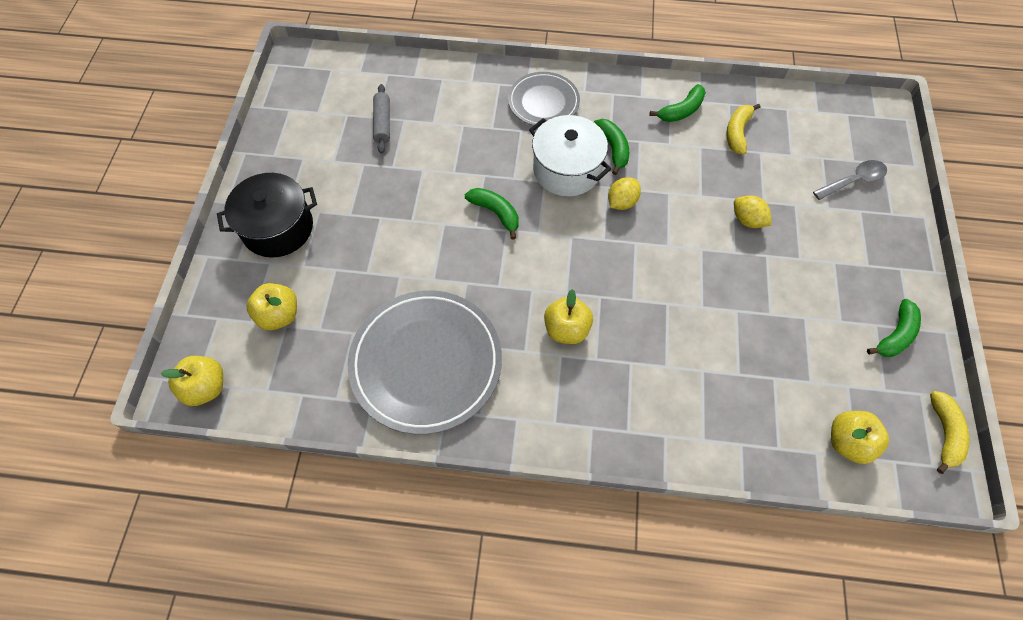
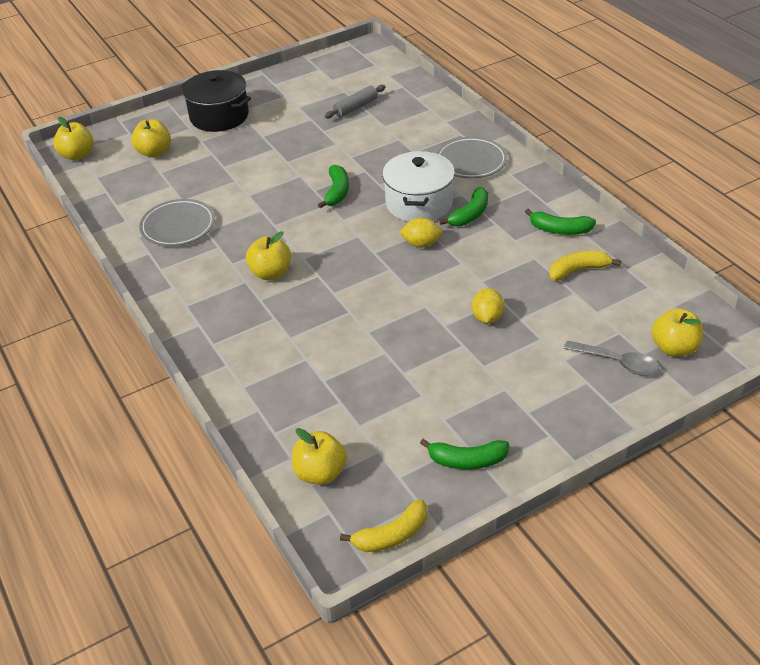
camera: 55 degrees right, 20 degrees down
(426, 363) = (178, 226): grey plate -> grey plate, size x0.58
(861, 141) = (674, 348): none -> yellow apple

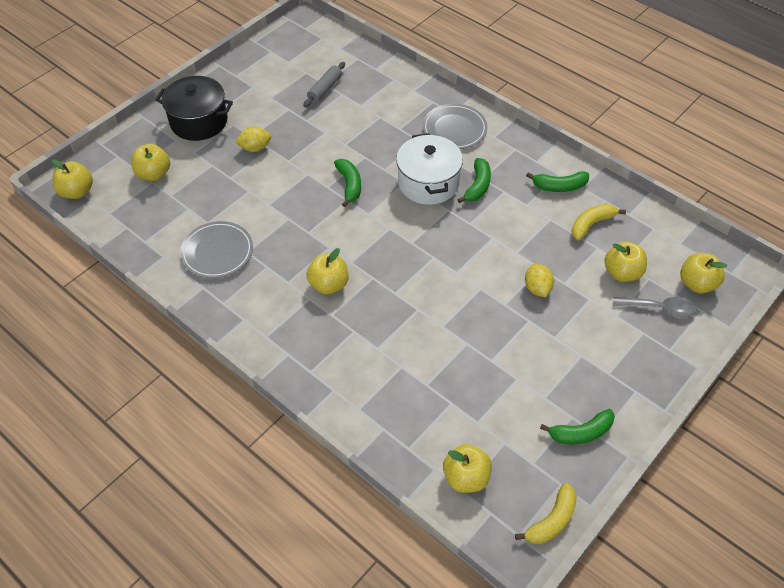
camera: 20 degrees left, 10 degrees up
(421, 244) = (449, 225): yellow lemon -> yellow lemon (255, 148)
(591, 321) = (622, 273): none -> yellow apple

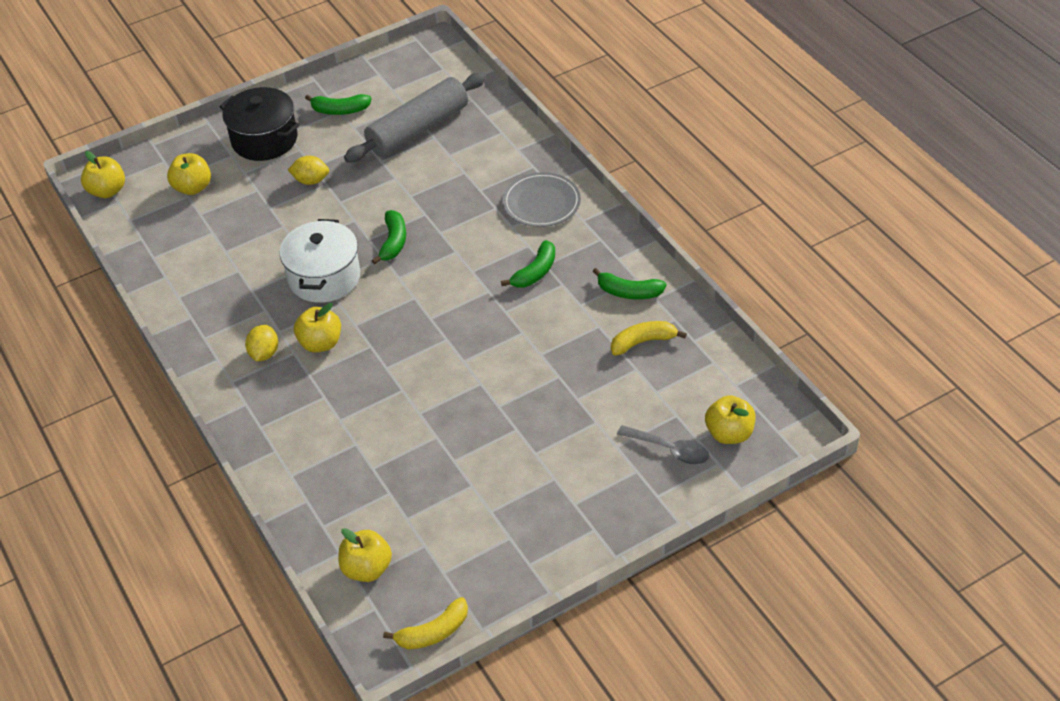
camera: 20 degrees right, 5 degrees down
(217, 252) = (221, 284): grey plate -> none
(325, 89) = (418, 129): grey rolling pin -> grey rolling pin, size x2.02
(428, 183) = (481, 257): white pot -> white pot (324, 277)
(537, 288) = (543, 397): yellow lemon -> yellow lemon (264, 353)
(581, 433) = (510, 556): green banana -> green banana (340, 110)
(622, 273) = (648, 402): yellow apple -> none

